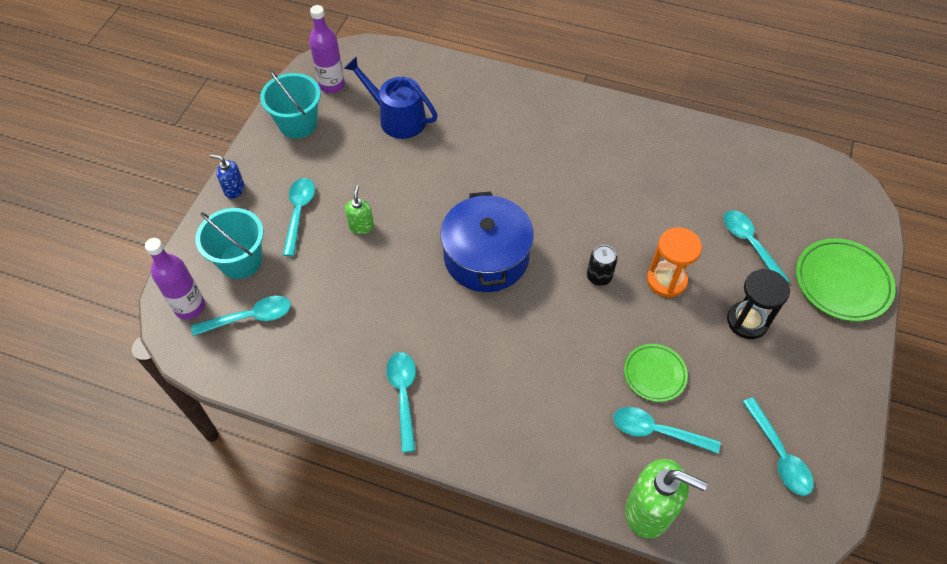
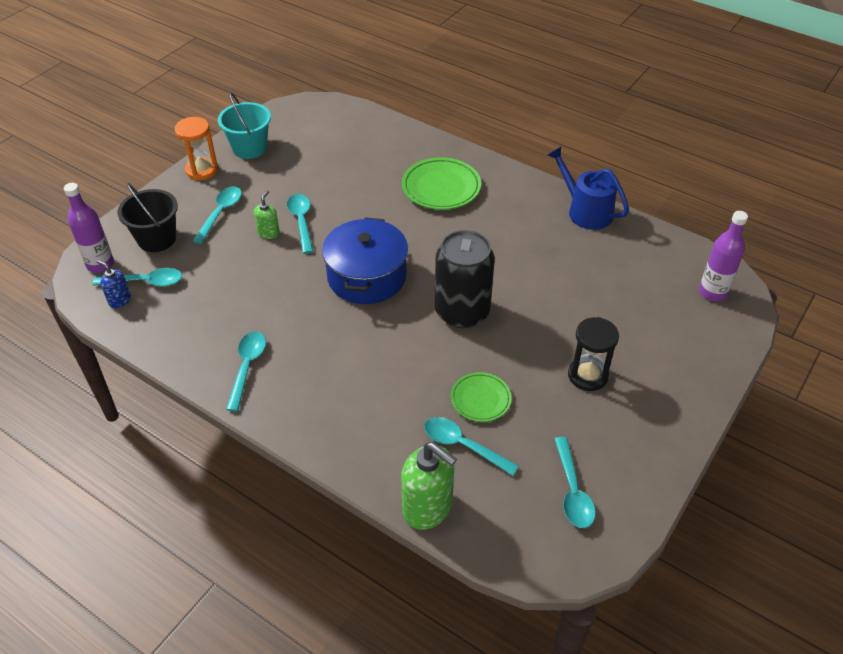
camera: 15 degrees right, 10 degrees down
(234, 189) = (175, 186): blue soap dispenser -> blue soap dispenser (119, 300)
(240, 260) = (157, 239): turquoise bucket -> black bucket
(332, 85) = (291, 125): purple bottle -> purple bottle (712, 292)
(397, 118) = (335, 158): blue watering can -> blue watering can (585, 211)
(599, 277) = (462, 312): black can -> black can, size x2.26
(666, 280) = (524, 327): orange hourglass -> orange hourglass (202, 170)
(750, 244) = (617, 314): turquoise spoon -> turquoise spoon (301, 222)
(842, 282) = (695, 363): green plate -> green plate (441, 188)

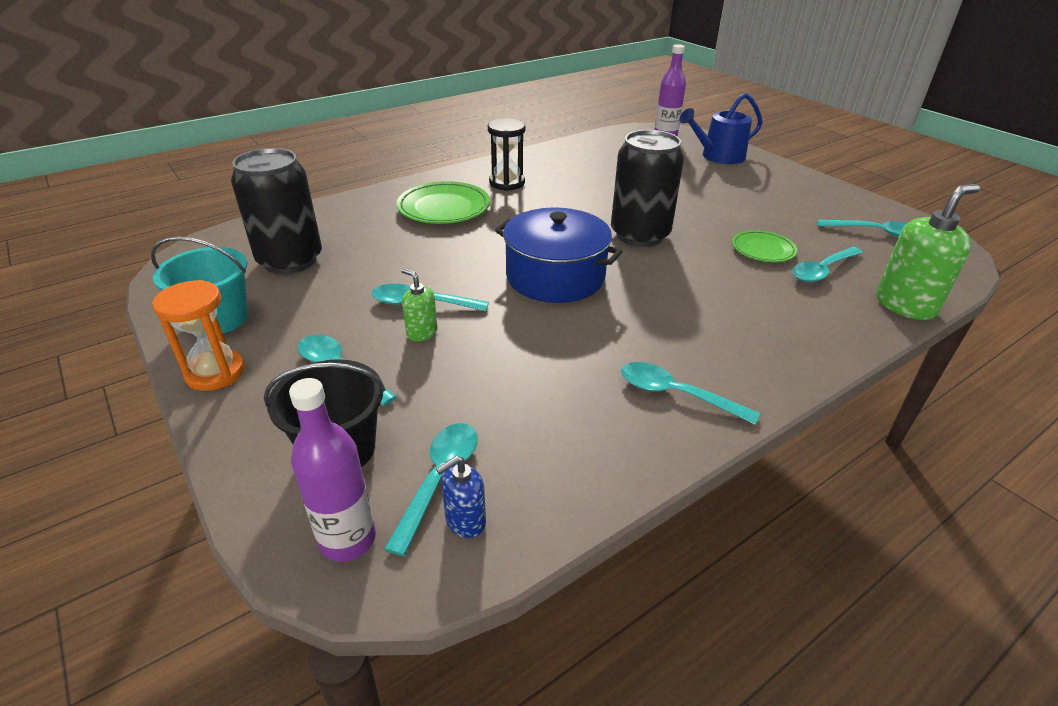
camera: 70 degrees left, 10 degrees down
(325, 146) = (290, 260): none -> black can
(585, 211) = (538, 156): blue watering can -> blue watering can (718, 156)
(587, 375) = (742, 198): black hourglass -> black hourglass (507, 183)

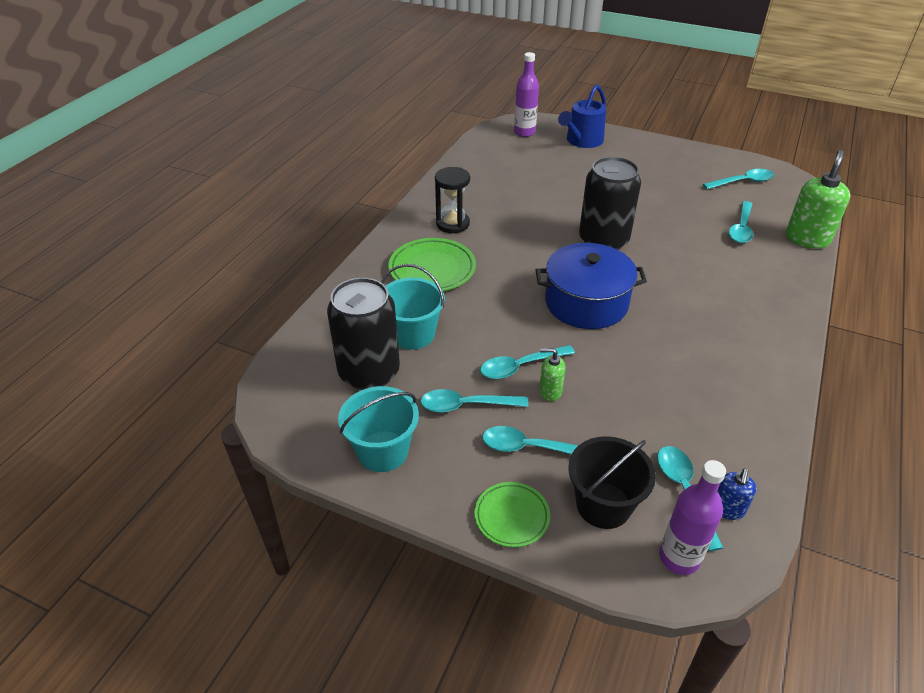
camera: 30 degrees left, 5 degrees up
(215, 372) = (443, 495): orange hourglass -> none
(363, 247) = (413, 334): none -> turquoise bucket
(676, 394) = (750, 364): turquoise spoon -> turquoise spoon (466, 405)
(763, 250) = (692, 224): green plate -> green plate (512, 517)

